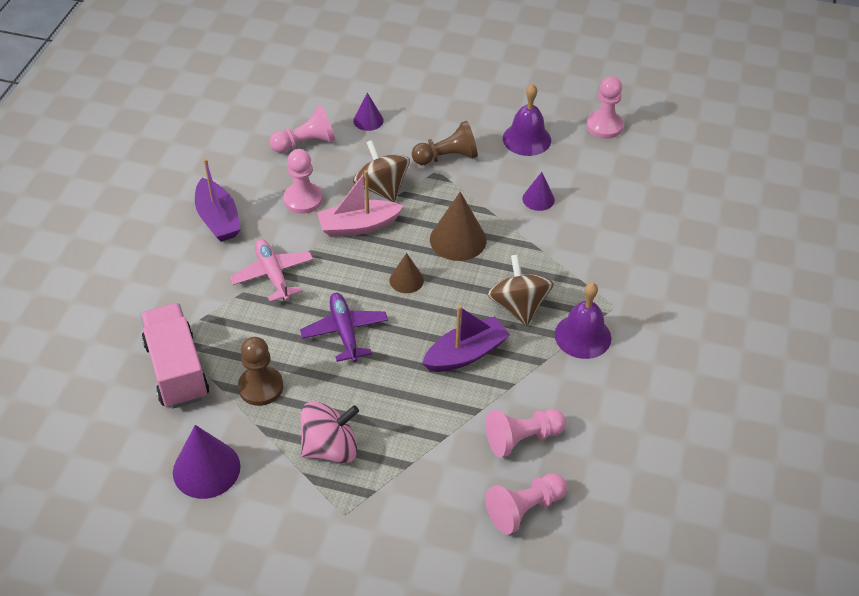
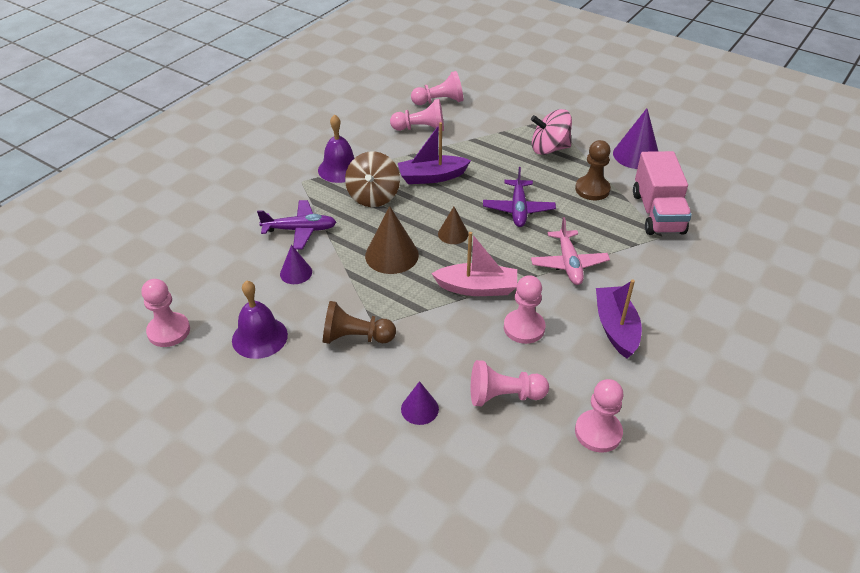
camera: 160 degrees left, 5 degrees down
(226, 136) = (598, 432): none -> pink pawn
(382, 188) = (439, 320): brown spinning top -> none
(568, 244) = (300, 230): none -> purple plane

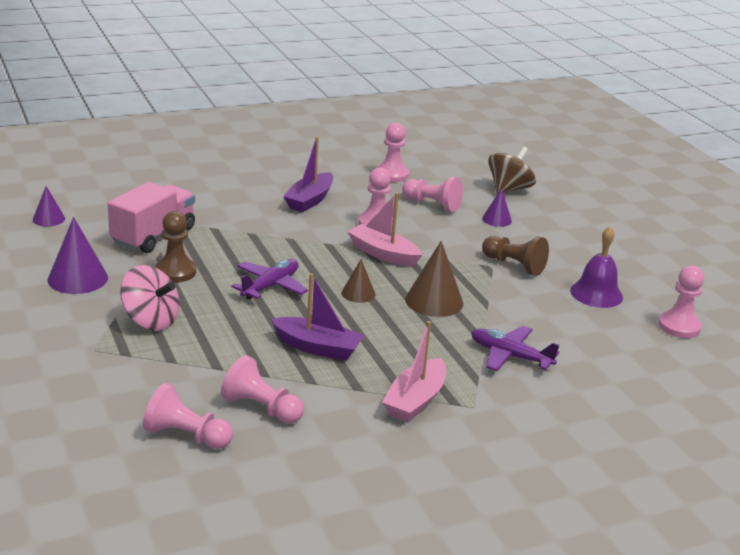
camera: 150 degrees left, 15 degrees down
(296, 273) = (537, 323): purple cone -> purple cone (48, 219)
(340, 169) = (415, 401): purple bell -> pink boat
(373, 196) = (403, 355): brown spinning top -> brown spinning top (509, 189)
(568, 263) = (287, 238): pink plane -> none

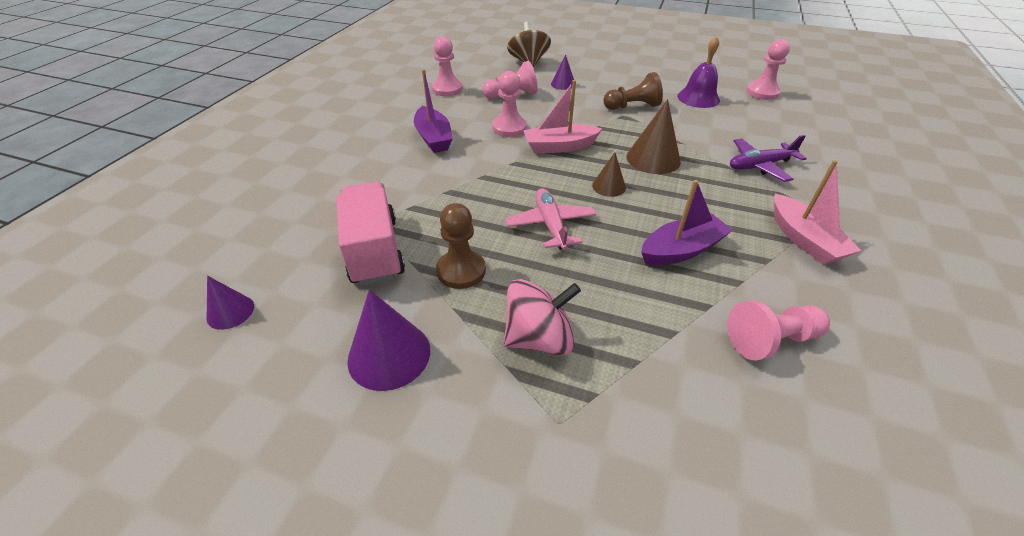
camera: 45 degrees left, 15 degrees up
(186, 436) = (802, 431): pink pawn -> none
(270, 286) = (550, 225): purple plane -> pink plane

